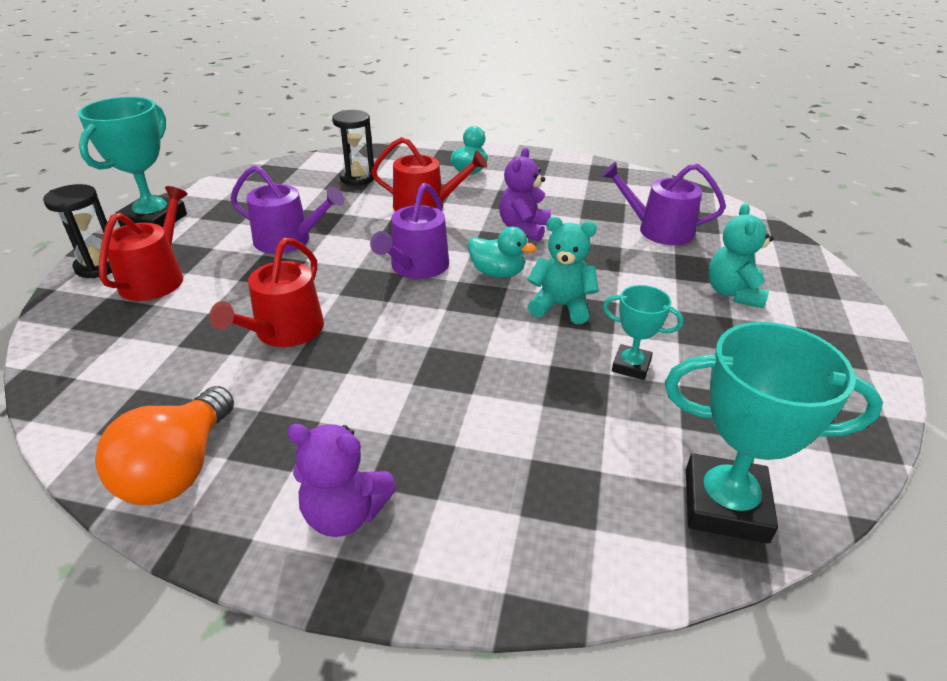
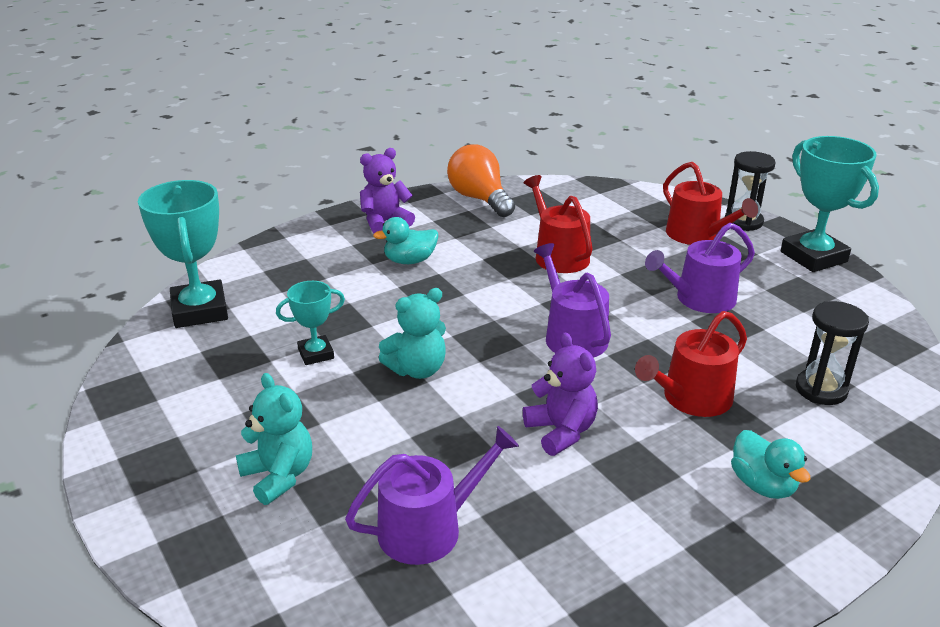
camera: 135 degrees right, 5 degrees down
(497, 273) = (506, 368): turquoise duck -> turquoise duck (410, 261)
(725, 505) = (200, 310): turquoise trophy -> turquoise trophy turned 75 degrees counterclockwise

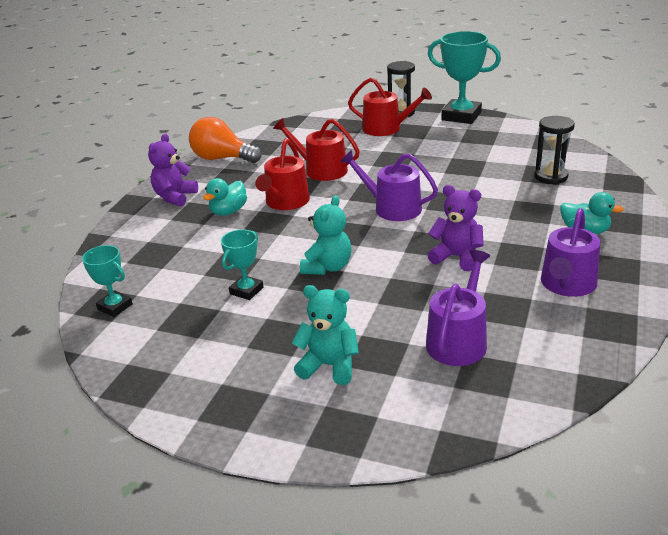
camera: 35 degrees left, 0 degrees up
(200, 310) = (115, 307): turquoise trophy -> turquoise trophy, size x0.54
(691, 398) = (498, 209): red watering can -> red watering can (285, 202)
(699, 299) = (434, 160): purple watering can -> purple watering can (567, 285)

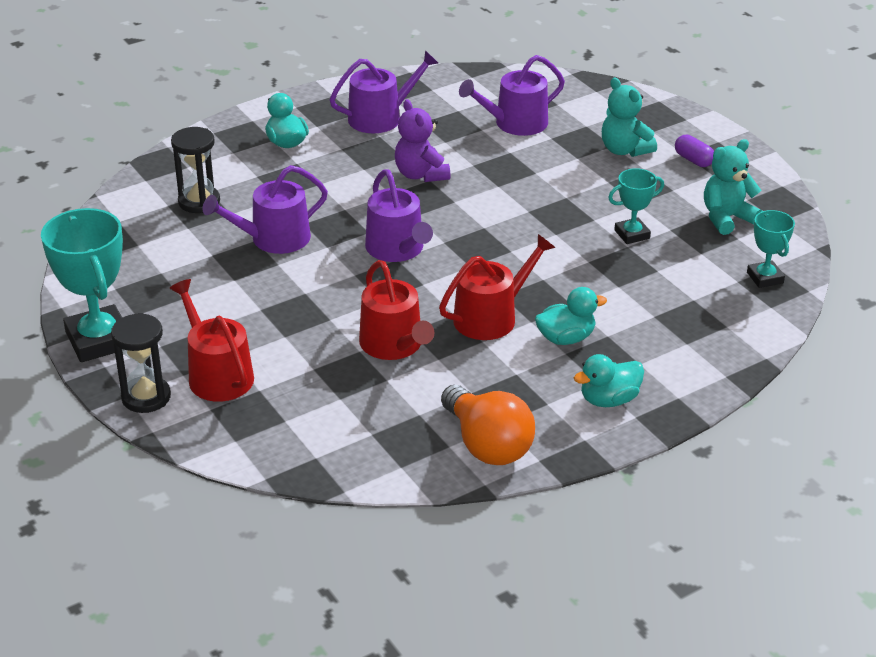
camera: 145 degrees left, 5 degrees up
(175, 197) = (609, 400): purple teddy bear -> turquoise duck
(253, 390) = (693, 160): none -> purple capsule
(327, 267) = (538, 220): turquoise teddy bear -> turquoise teddy bear (726, 218)
(471, 180) = (273, 239): none -> purple watering can

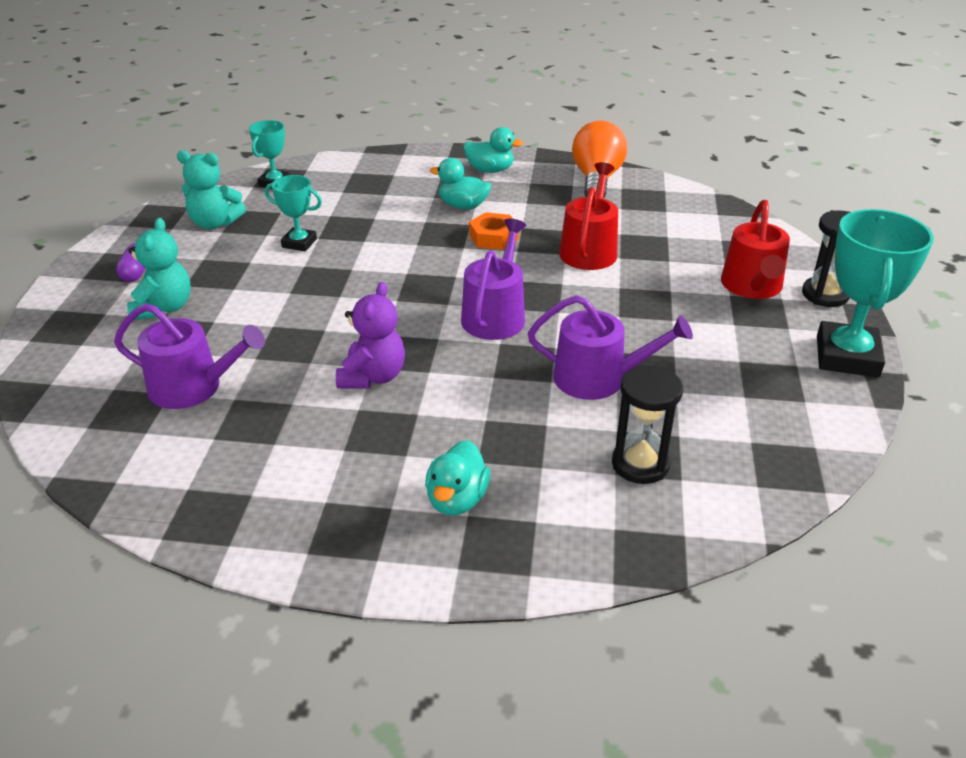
camera: 140 degrees left, 0 degrees up
(381, 117) = (305, 476): purple watering can -> none
(491, 317) = (493, 237): red watering can -> orange nut

